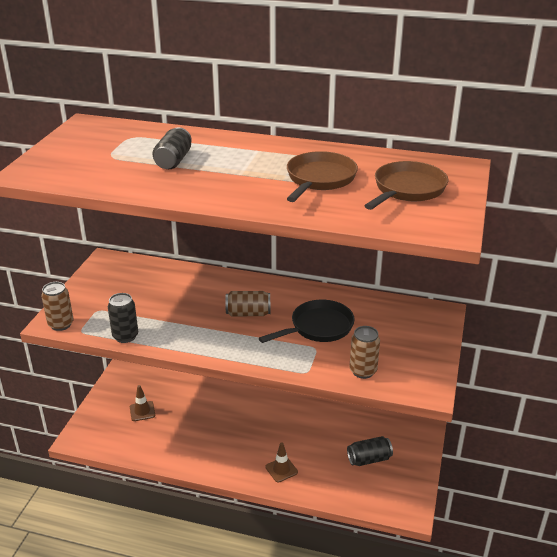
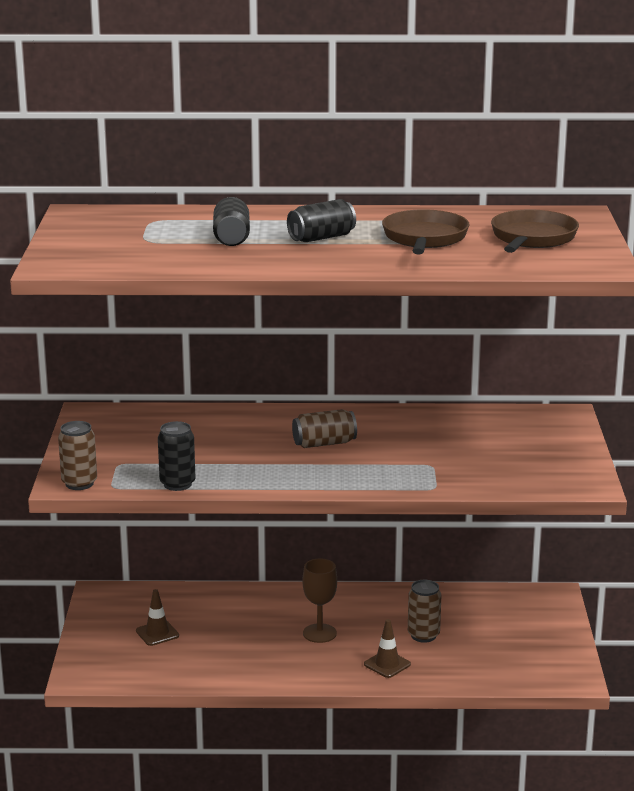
camera: 15 degrees left, 10 degrees down
(247, 432) = (319, 633): none -> brown goblet
(318, 327) = (423, 446): black pan -> none
(363, 371) = (502, 478): brown can -> brown can (423, 635)
(369, 459) = (497, 637): black can -> black can (321, 238)

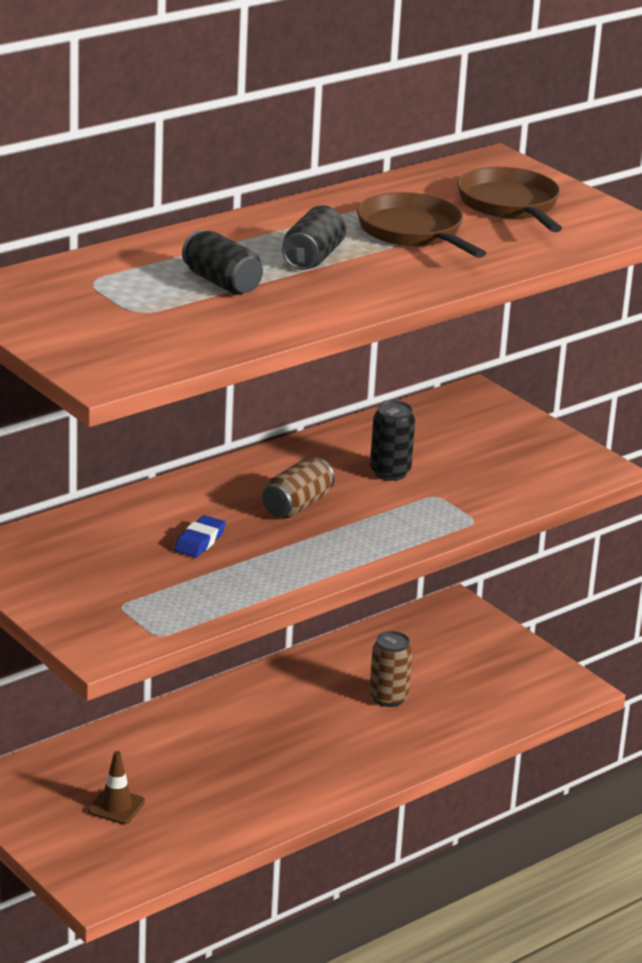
camera: 40 degrees left, 5 degrees up
(79, 483) = (116, 644): brown can -> none
(177, 484) = (221, 607): black can -> black can (390, 472)
(226, 445) = (199, 541): none -> blue eraser
(319, 633) = (285, 737): brown goblet -> none
(387, 664) = (393, 743): brown traffic cone -> none

